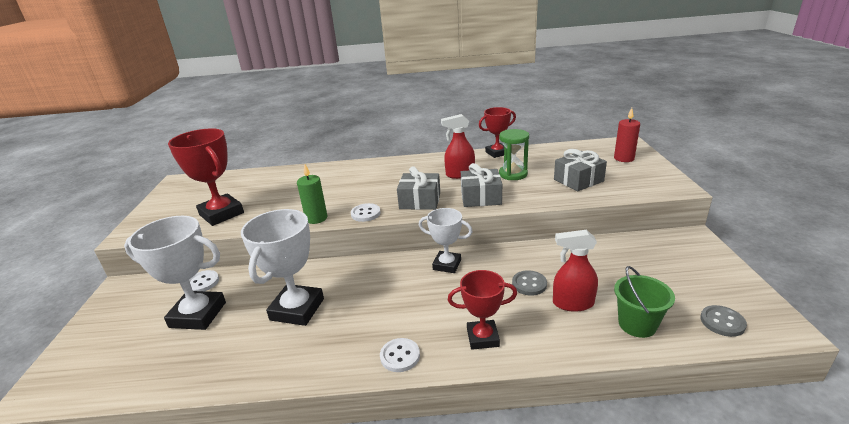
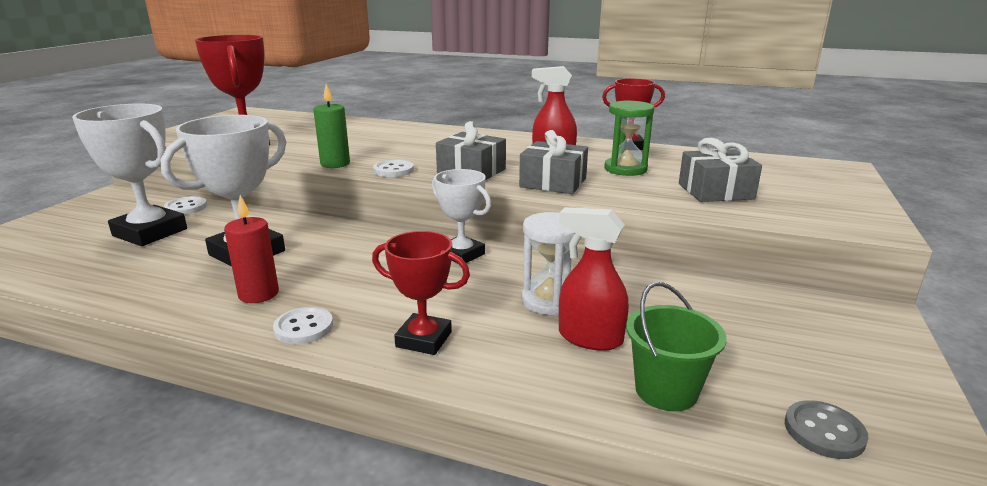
camera: 20 degrees right, 5 degrees down
(529, 284) = (549, 301): grey button -> white hourglass
(624, 158) = (817, 182): red candle -> red candle (258, 294)

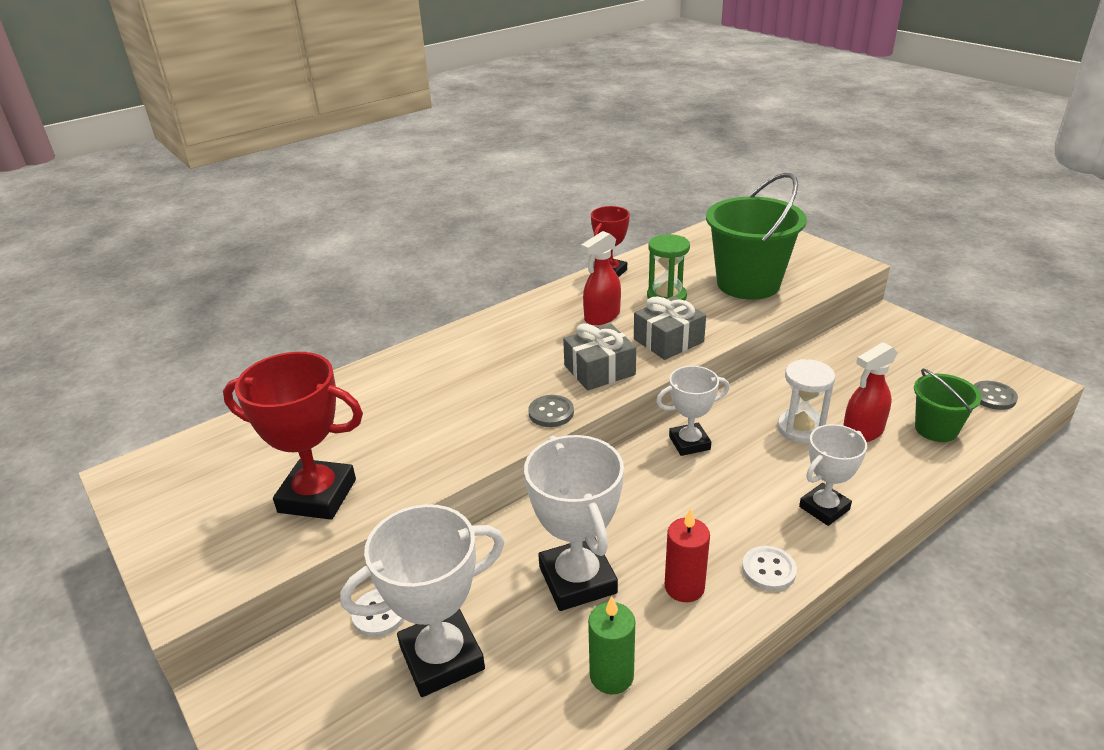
camera: 55 degrees left, 10 degrees up
(335, 164) = (489, 445): green candle -> green candle (611, 675)
(393, 170) = (551, 412): white button -> grey button
(424, 339) = (824, 508): red trophy -> white trophy
(715, 191) = (748, 284): grey gift -> green bucket

